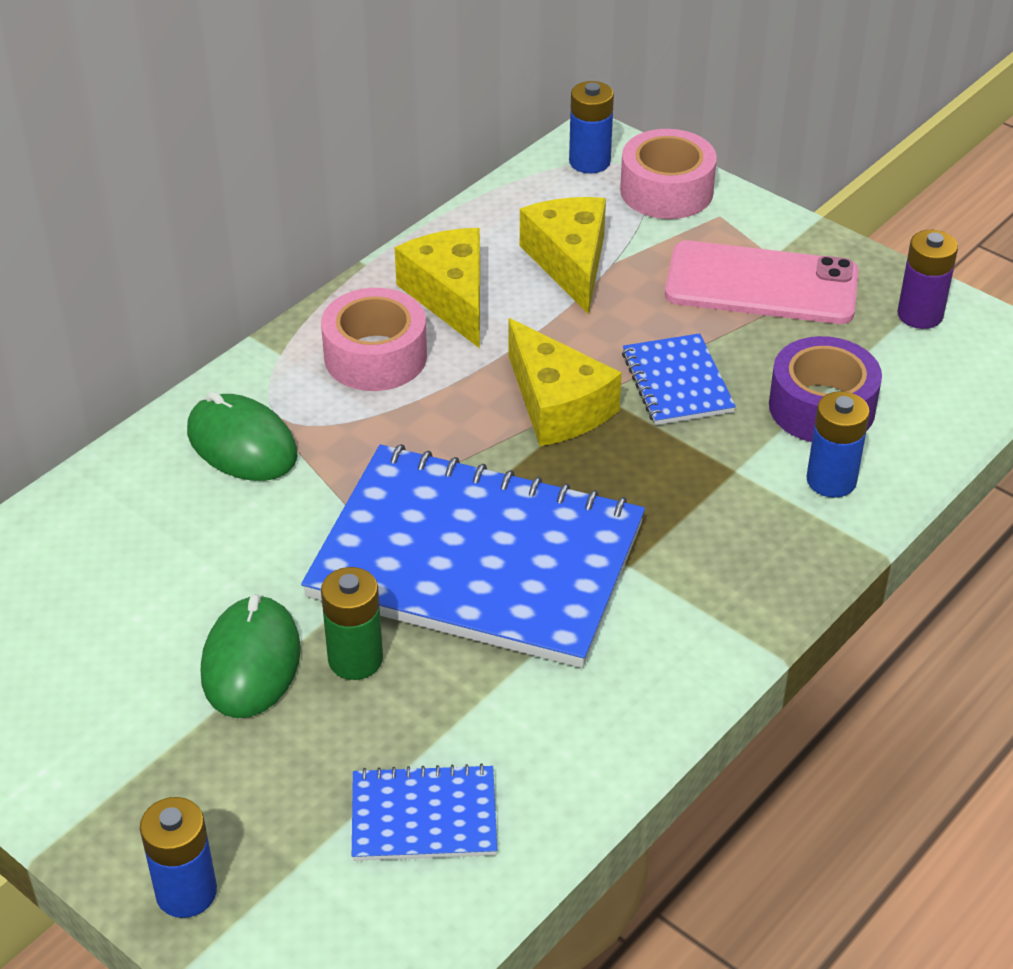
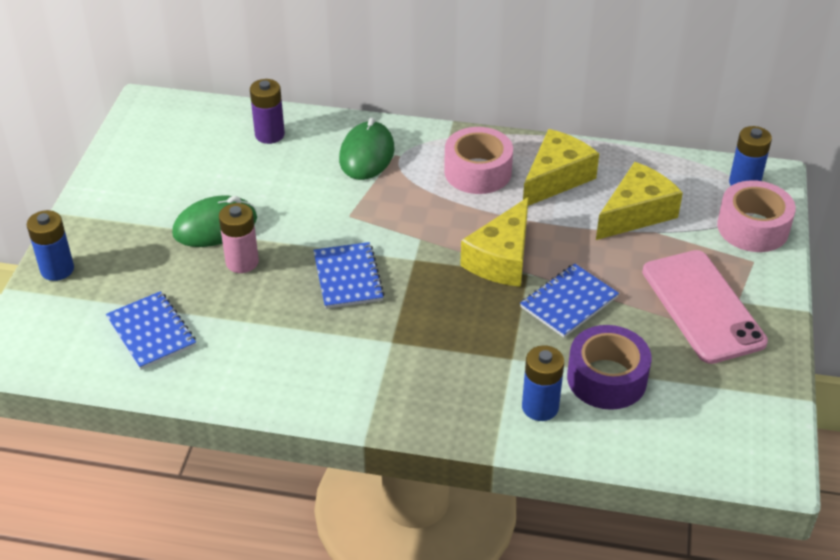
camera: 60 degrees right, 0 degrees up
(355, 659) = (242, 262): green battery -> pink battery
(477, 560) = (348, 277): blue notebook -> blue notebook, size x0.44
(920, 315) = (750, 397): purple battery -> purple battery (269, 135)

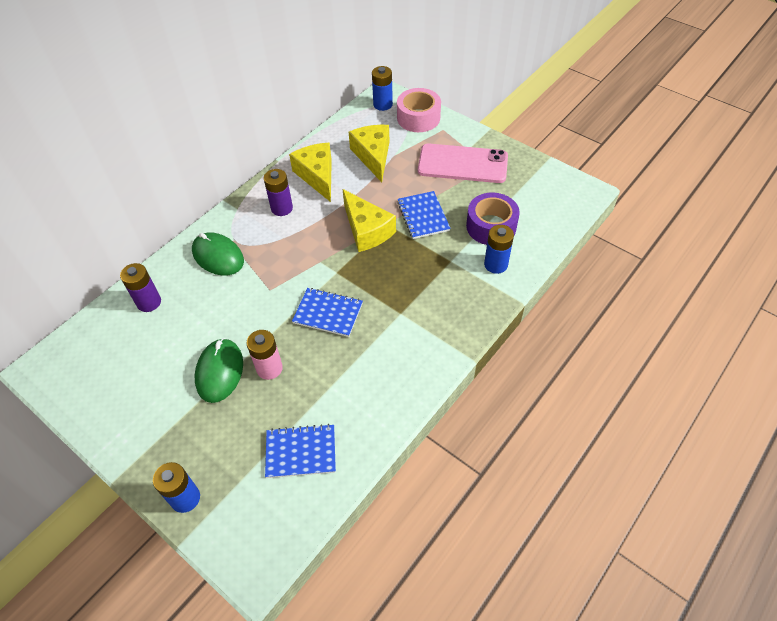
camera: 60 degrees left, 10 degrees up
(478, 172) = (282, 208): pink tape -> purple battery

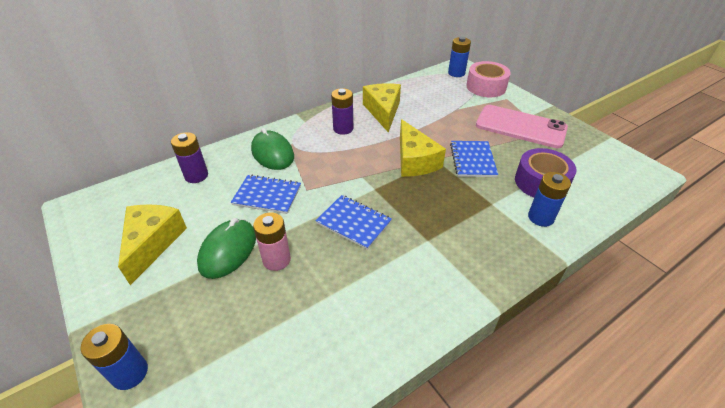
camera: 15 degrees right, 10 degrees down
(301, 452) = (273, 358): blue notebook -> blue notebook (267, 195)
(373, 156) = (437, 106): yellow cheese -> yellow cheese (152, 243)

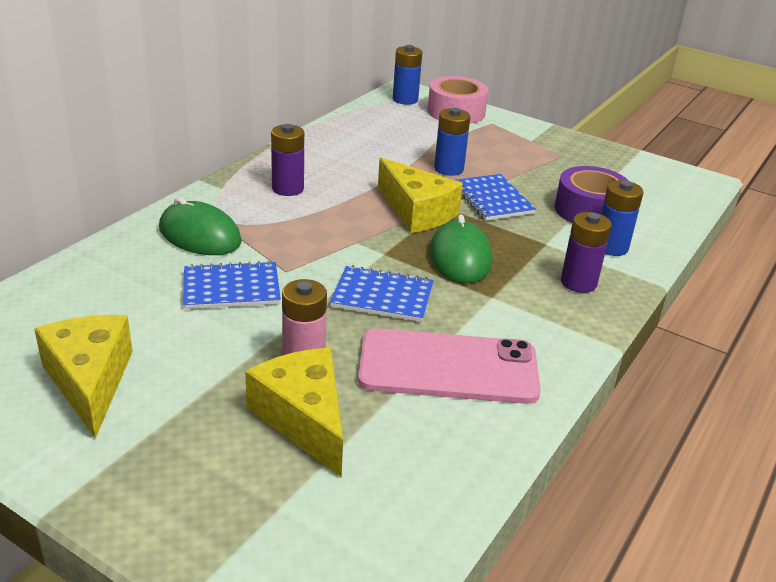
camera: 25 degrees left, 10 degrees down
(130, 373) = (183, 535): blue battery -> blue battery (448, 169)
(196, 176) = (94, 284): purple battery -> purple battery (578, 283)
(228, 250) = (221, 364): green mouse -> green mouse (460, 257)
(383, 111) = (332, 159): yellow cheese -> yellow cheese (303, 419)
(520, 127) = (529, 153): pink phone -> pink phone (448, 367)

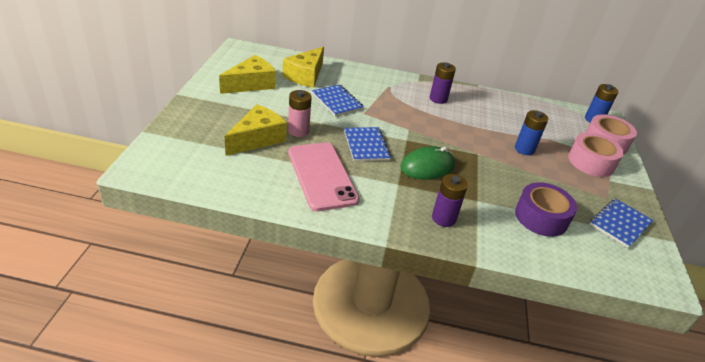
camera: 65 degrees right, 5 degrees up
(200, 235) = (371, 84): green mouse -> none
(417, 211) = (460, 144): yellow cheese -> yellow cheese (306, 76)
(492, 137) = (591, 162): none -> pink tape
(492, 199) = (506, 171): blue notebook -> blue notebook (620, 224)
(611, 247) = (502, 231): blue battery -> none

